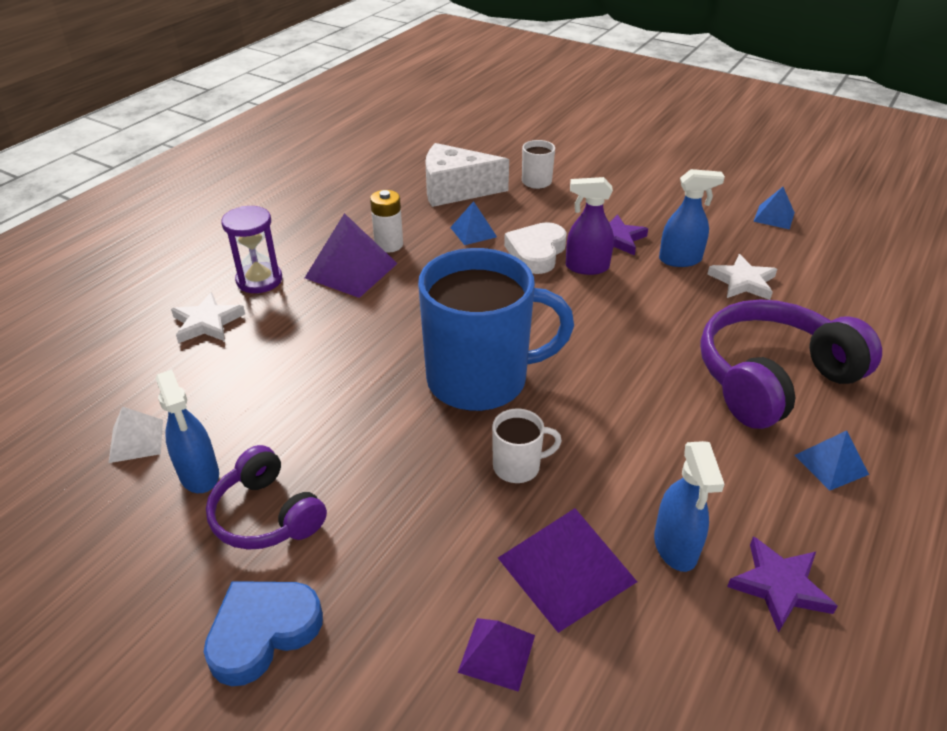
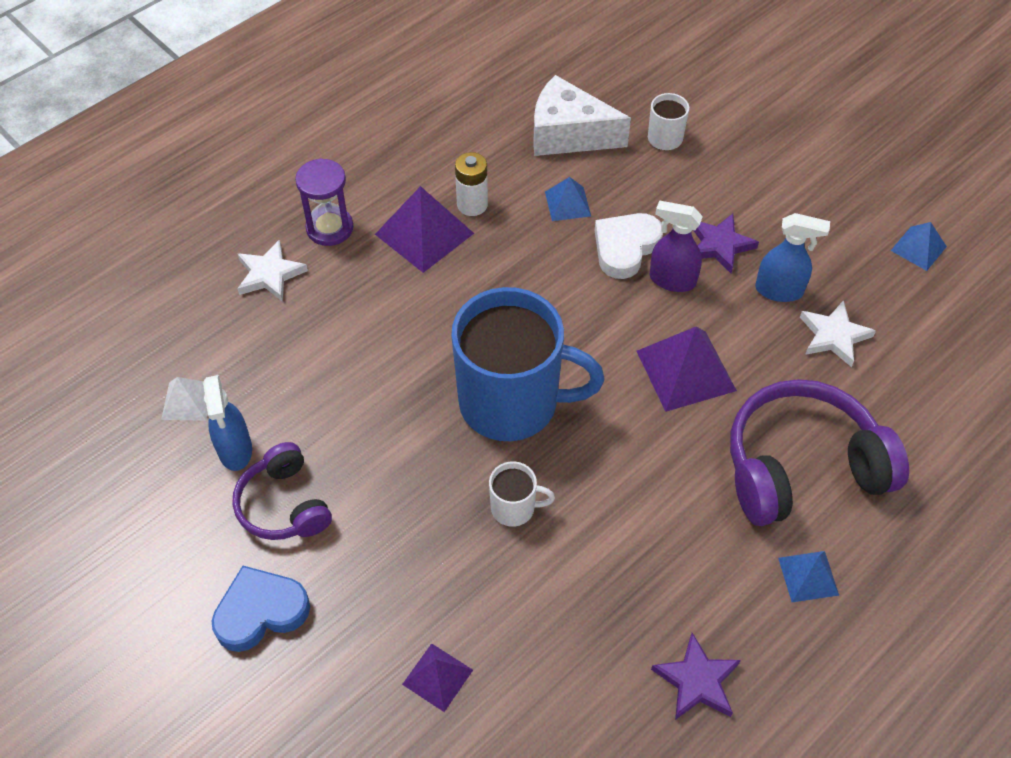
camera: 15 degrees right, 15 degrees up
(566, 569) = (520, 619): purple pyramid -> purple pyramid (685, 370)
(675, 547) = (623, 622): blue spray bottle -> none

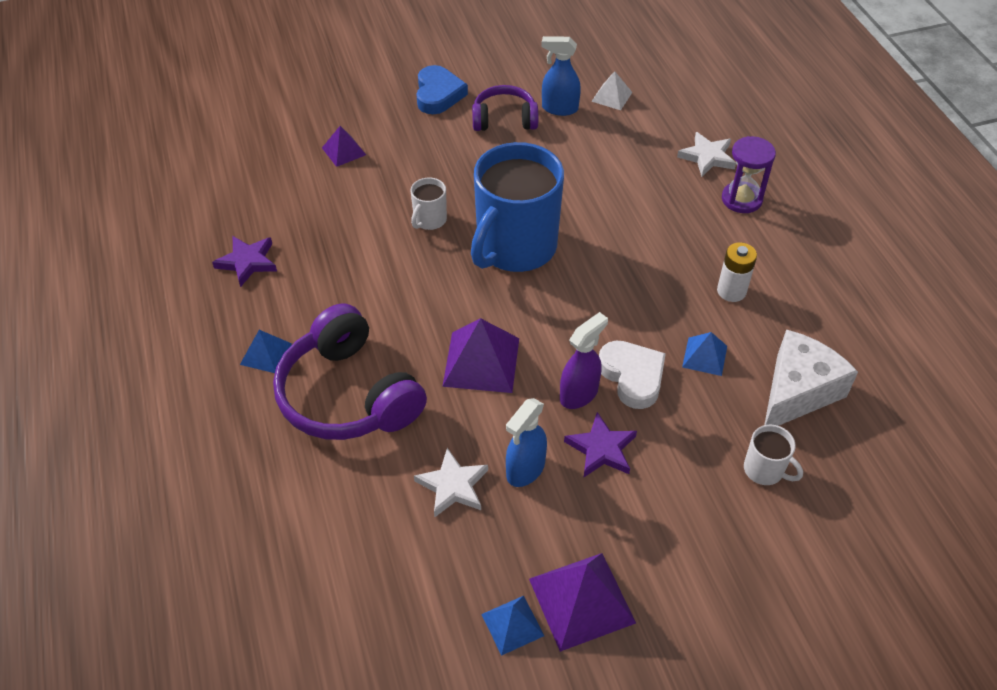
camera: 115 degrees right, 5 degrees down
(424, 234) = (710, 251): purple pyramid -> purple pyramid (581, 600)
(802, 467) = (348, 395): purple headphones -> purple headphones turned 135 degrees clockwise

